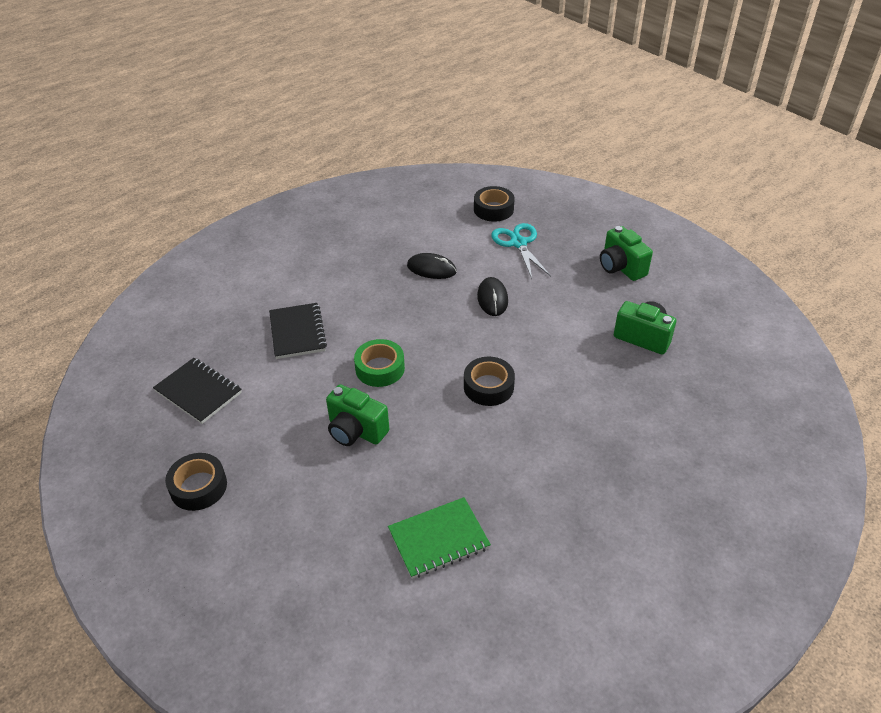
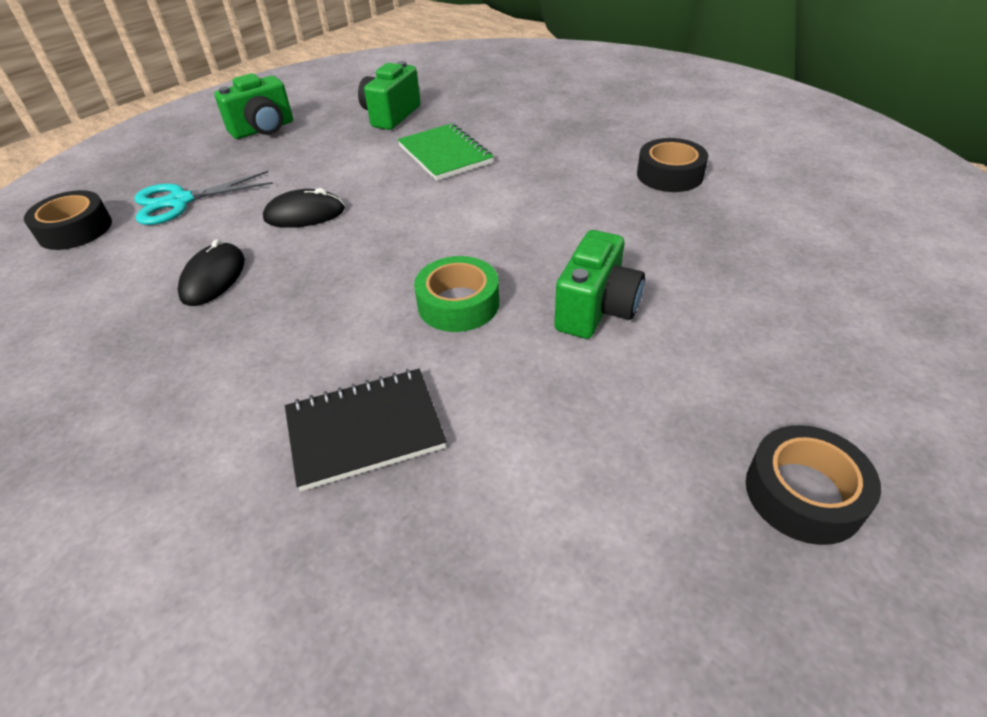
camera: 95 degrees left, 0 degrees up
(198, 392) = (562, 575): black notebook -> none
(439, 539) = (738, 219): green notebook -> green notebook (445, 154)
(488, 387) = (483, 204): black tape -> black tape (669, 175)

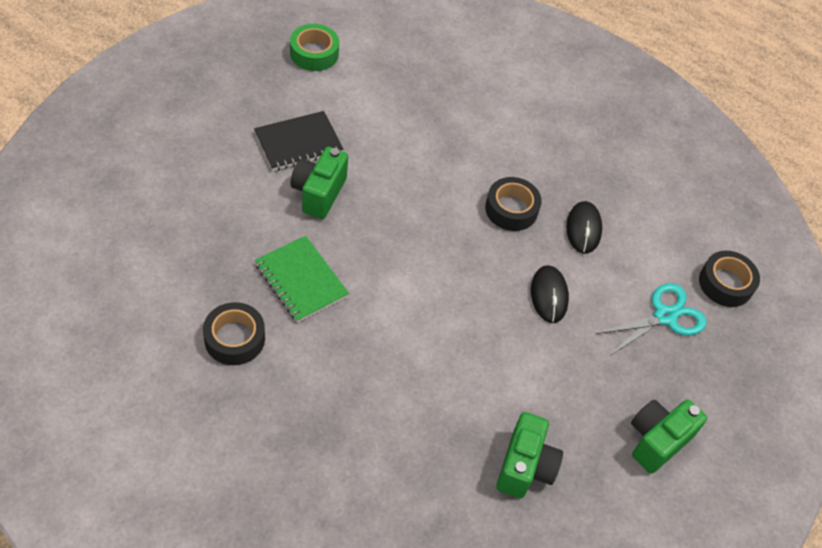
camera: 165 degrees right, 10 degrees up
(304, 214) = (549, 295): black mouse -> black mouse turned 75 degrees counterclockwise
(365, 430) = (444, 124): black notebook -> black notebook (298, 143)
(445, 154) = (448, 382): green notebook -> green notebook (301, 280)
(458, 304) = (408, 201): green tape -> green tape (314, 53)
(803, 493) = (236, 91): black tape -> black tape (511, 209)

